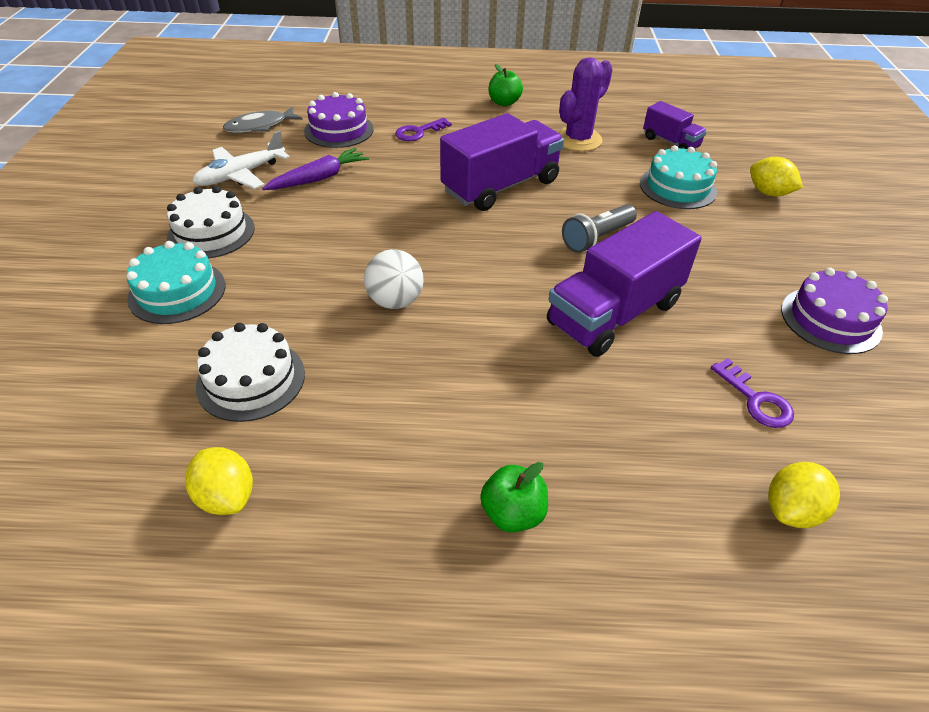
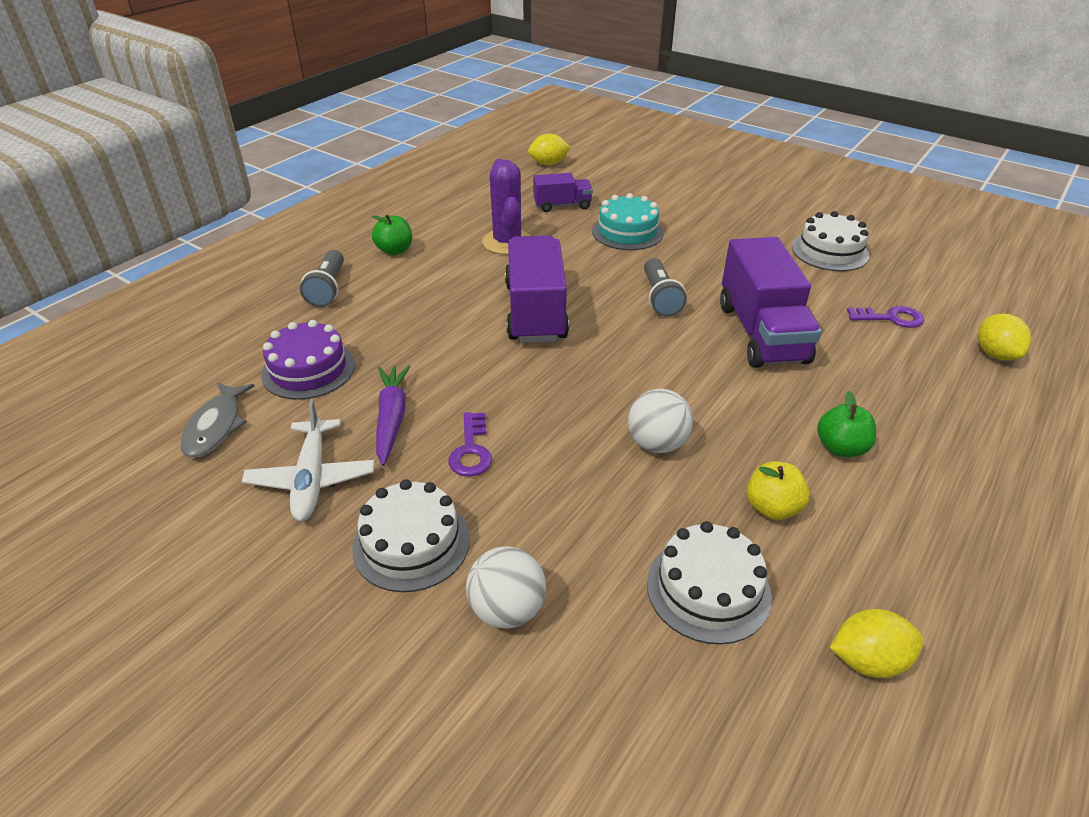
camera: 55 degrees left, 5 degrees down
(177, 292) = (507, 609): turquoise cake -> white ball
(369, 390) = (772, 508): none -> yellow apple
(418, 132) = (383, 319): purple key -> purple key (471, 450)
(428, 100) = (328, 289): none -> grey flashlight
(513, 513) = (955, 479): green apple -> green apple (841, 448)
(768, 193) = (672, 202): yellow lemon -> yellow lemon (548, 164)
(830, 320) = (830, 251): purple cake -> white cake

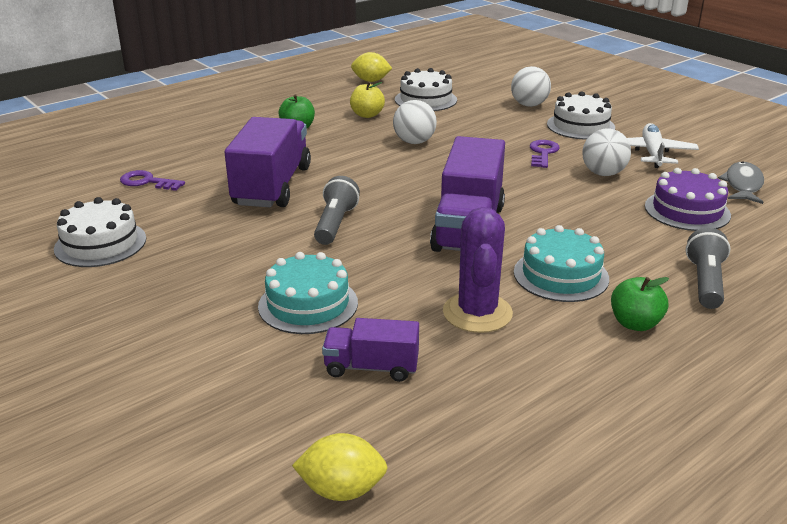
camera: 165 degrees left, 10 degrees down
(392, 418) = (603, 173): purple carrot -> white ball
(447, 278) = (561, 275): none -> turquoise cake
(995, 354) = (112, 153): yellow lemon -> none

